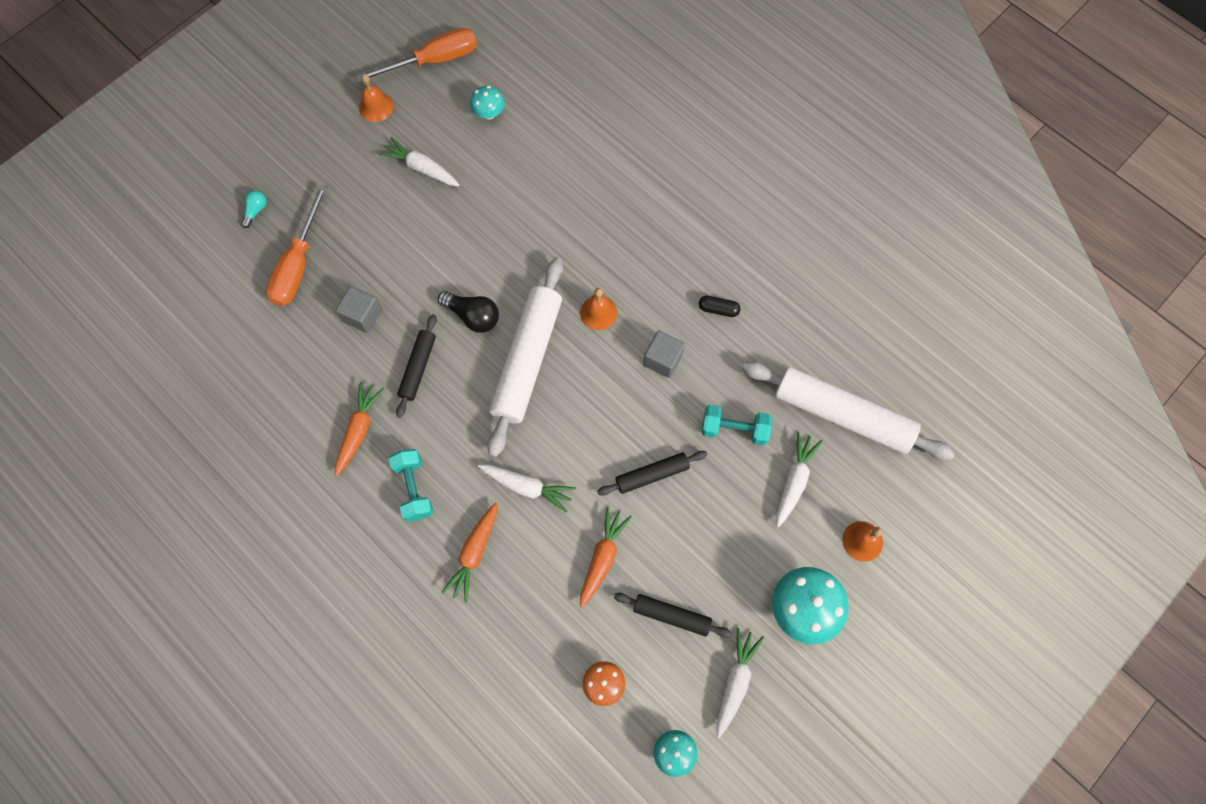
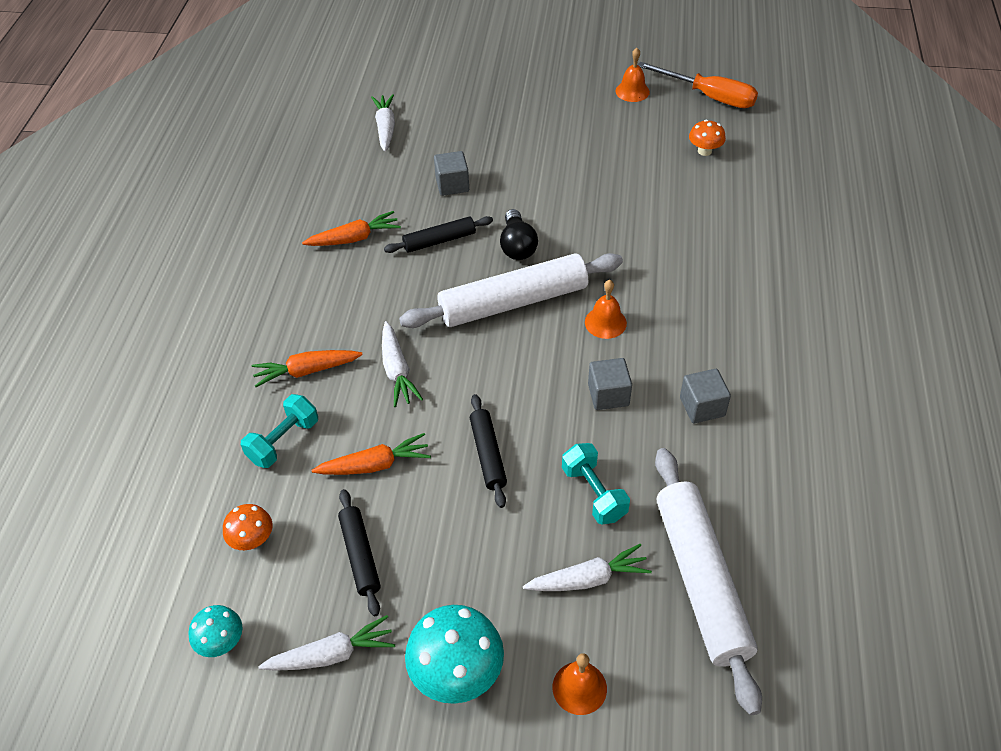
camera: 55 degrees right, 20 degrees down
(256, 211) = (478, 84): turquoise light bulb -> none
(298, 264) = (458, 128): orange screwdriver -> none
(414, 489) = (332, 299): turquoise dumbbell -> turquoise dumbbell (283, 441)
(421, 168) = (611, 143): white carrot -> white carrot (385, 128)
(489, 113) = (704, 151): turquoise mushroom -> orange mushroom
(652, 475) = (488, 454): black rolling pin -> black rolling pin turned 45 degrees clockwise
(718, 309) = (702, 407): black capsule -> grey cube

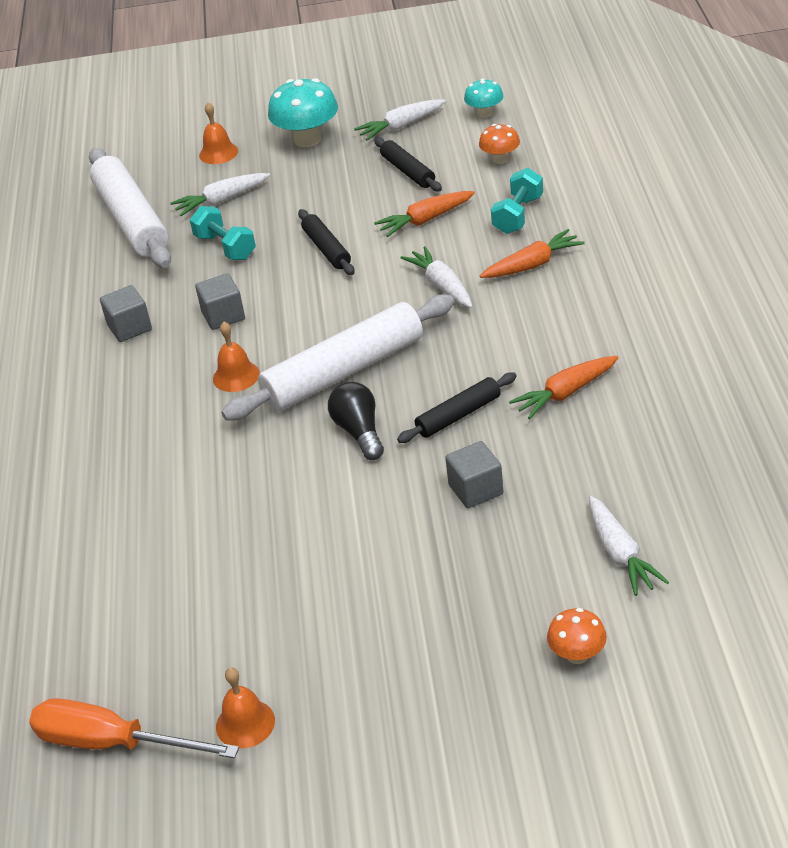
camera: 170 degrees right, 10 degrees down
(704, 151) = (122, 630): orange mushroom -> orange mushroom (577, 655)

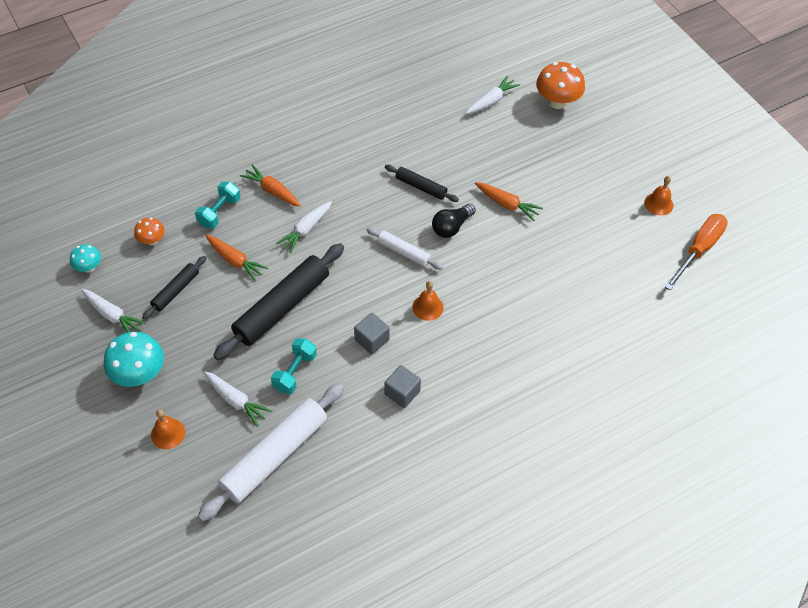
camera: 120 degrees left, 15 degrees up
(112, 743) = (699, 250): orange screwdriver -> orange screwdriver turned 135 degrees counterclockwise
(327, 249) = (282, 307): black rolling pin -> black rolling pin, size x1.94
(344, 372) = (404, 252): white rolling pin -> white rolling pin, size x0.52
(476, 489) = (473, 164): grey cube -> none
(518, 215) = (219, 212): turquoise dumbbell -> turquoise dumbbell turned 60 degrees counterclockwise
(565, 393) = (386, 147): orange carrot -> orange carrot (507, 204)
(577, 655) = (557, 102): orange mushroom -> orange mushroom, size x1.79

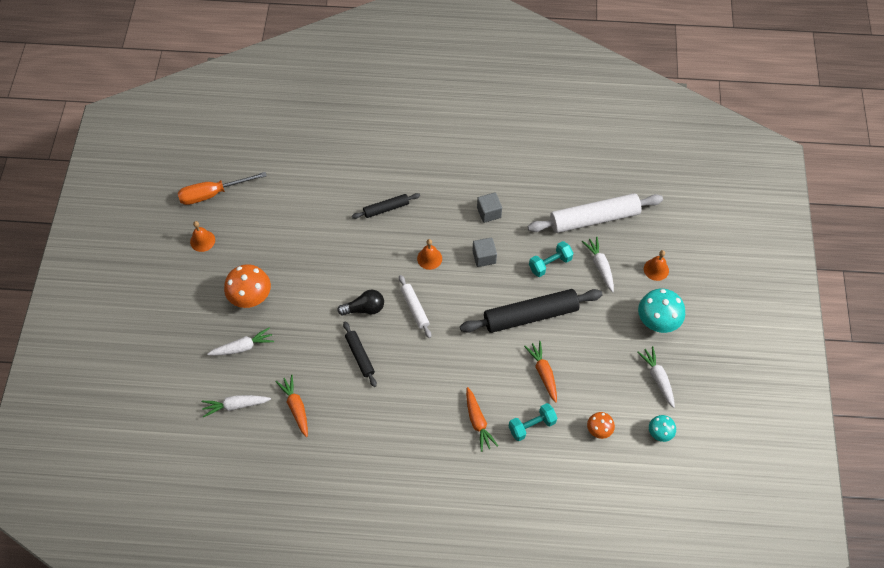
camera: 145 degrees left, 5 degrees up
(176, 291) = (601, 373): black rolling pin -> black rolling pin (386, 208)
(305, 230) = (474, 369): white carrot -> white carrot (243, 347)
(507, 204) = (309, 303): orange carrot -> orange carrot (296, 407)
(557, 102) = (185, 372): orange mushroom -> orange mushroom (251, 297)

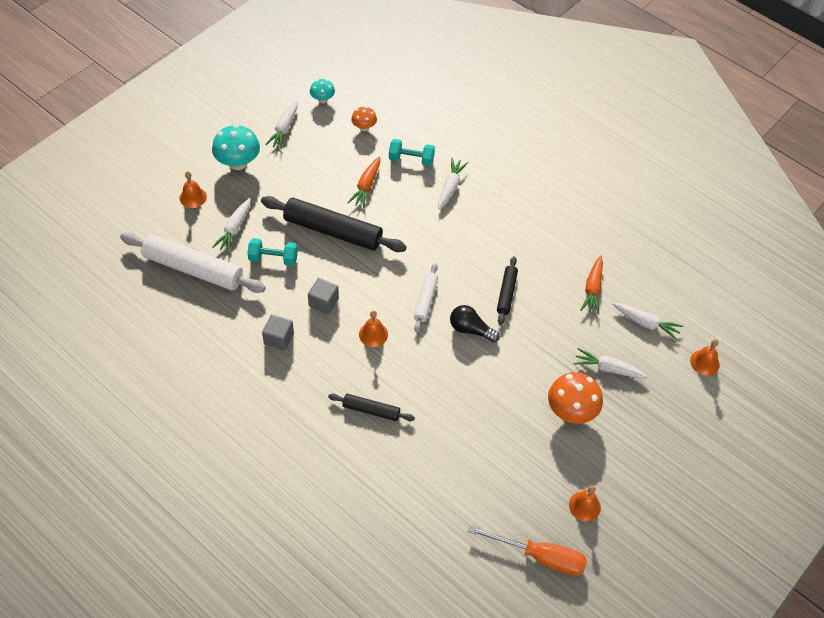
camera: 145 degrees left, 5 degrees down
(171, 403) = (704, 362): none -> orange bell
(478, 422) = (450, 187): orange carrot -> white carrot

